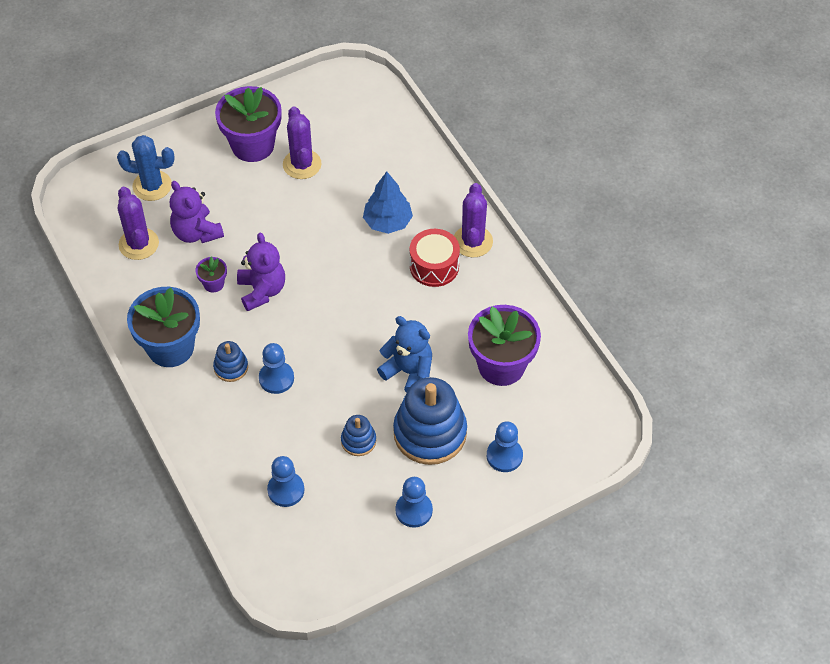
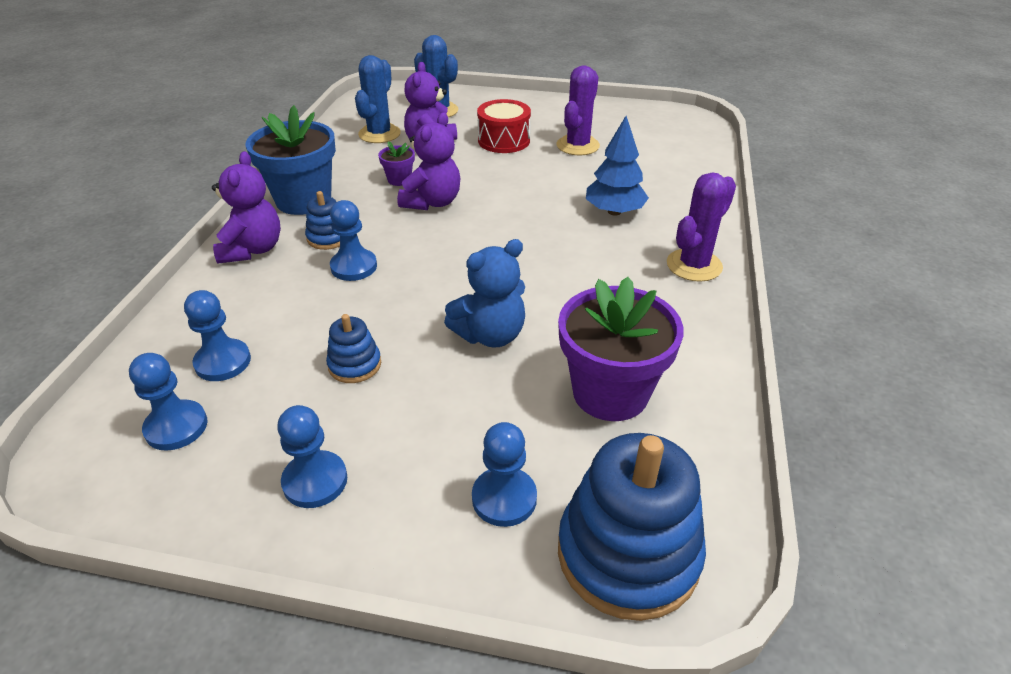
camera: 40 degrees right, 15 degrees down
(138, 244) = (379, 134): purple cactus -> blue cactus
(194, 410) = (253, 249): none -> purple teddy bear
(252, 145) = (549, 120): purple flower pot -> none
(313, 537) = (176, 427): none -> blue pawn
(408, 371) = (490, 335): blue teddy bear -> blue teddy bear turned 75 degrees clockwise
(430, 433) = (441, 408): blue stacking toy -> blue stacking toy (628, 554)
(434, 266) = (626, 264): red drum -> red drum (504, 140)

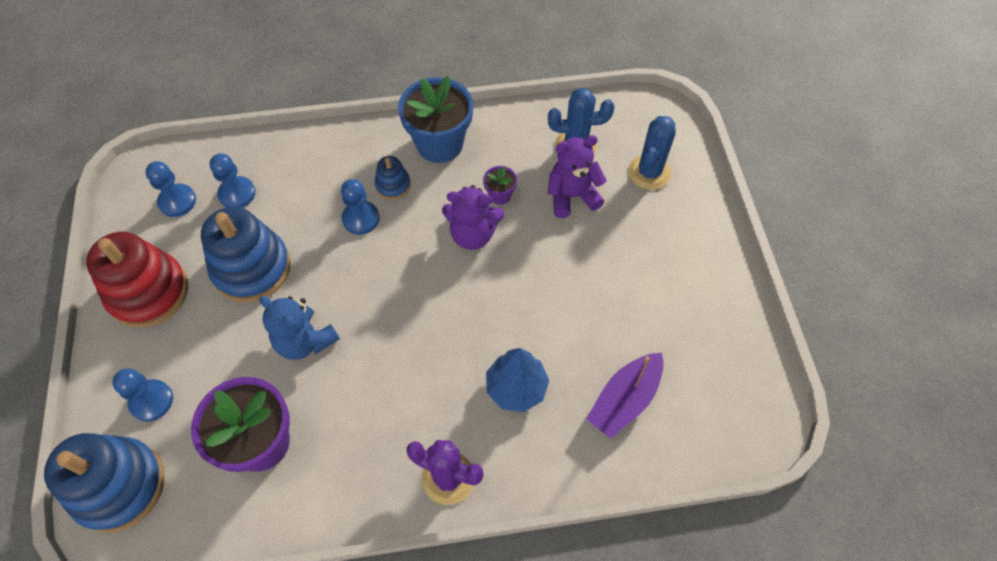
camera: 70 degrees right, 20 degrees up
(253, 249) = (361, 146): purple teddy bear -> none
(315, 481) = (148, 292): blue pawn -> red stacking toy
(355, 365) = (252, 268): blue stacking toy -> blue stacking toy, size x2.08
(504, 140) = (613, 251): red drum -> none
(578, 145) = (636, 321): purple cactus -> none
(648, 165) = (624, 400): none -> purple boat

